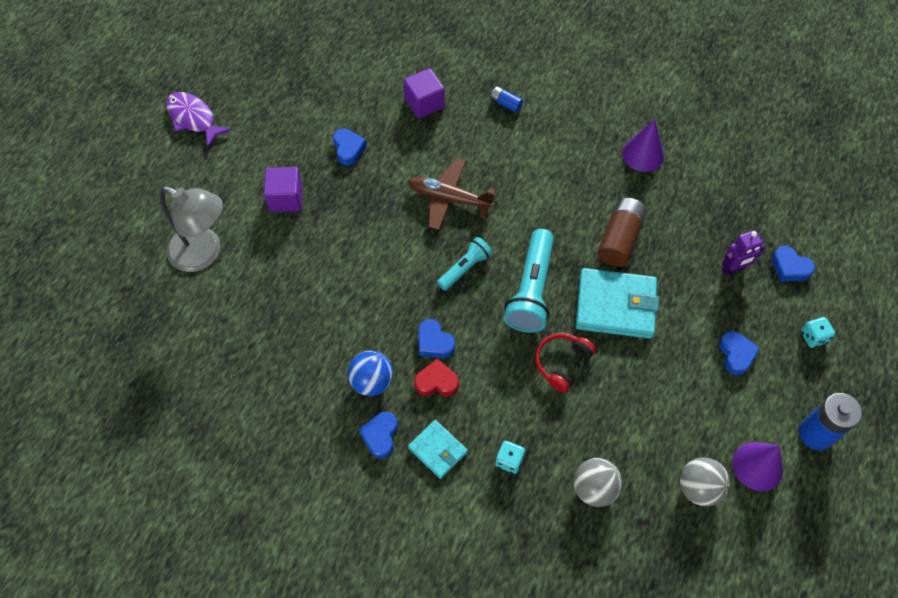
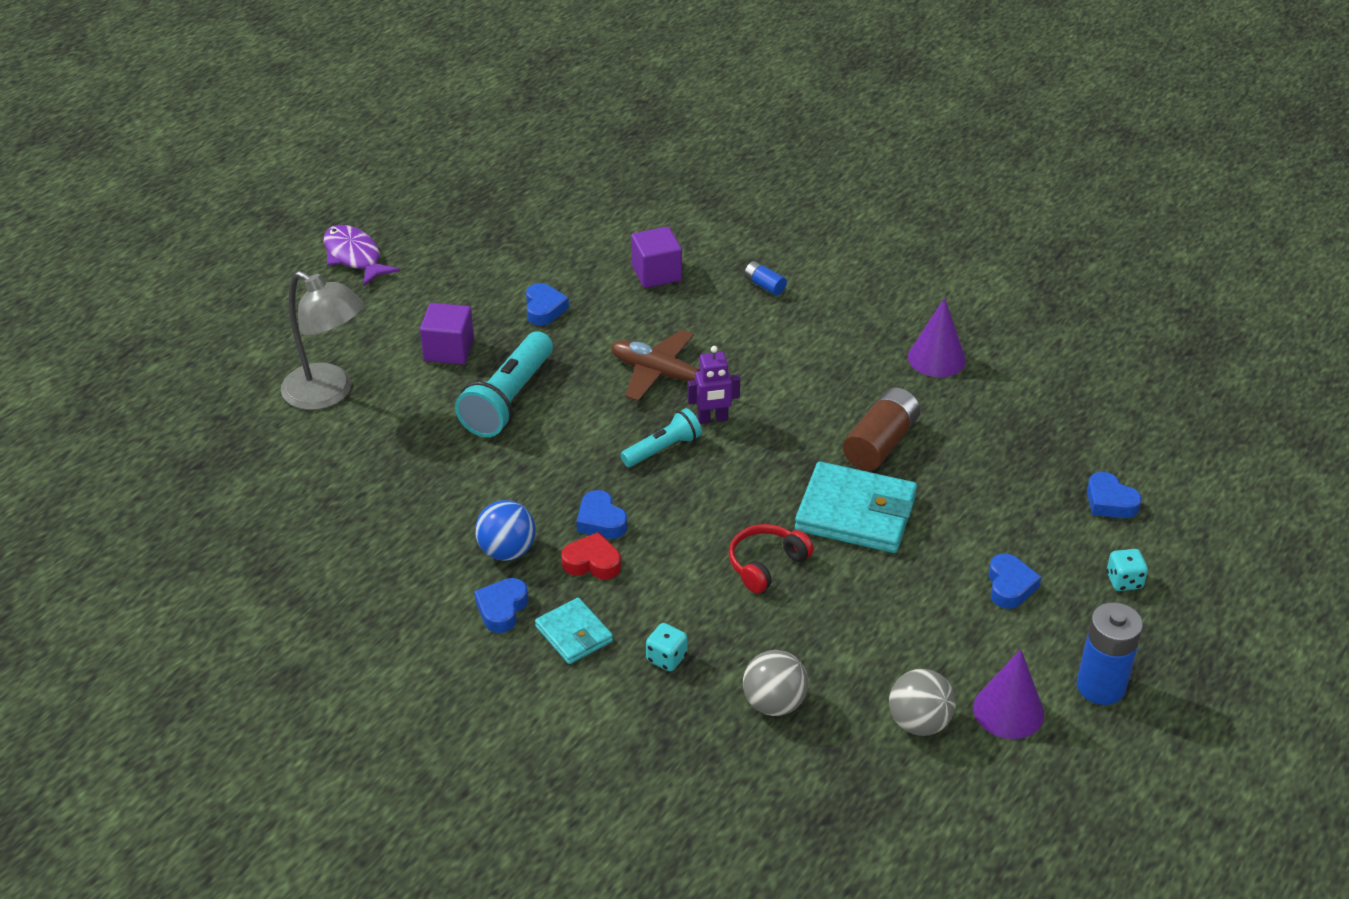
camera: 10 degrees right, 20 degrees down
(531, 290) = (746, 482): turquoise flashlight -> turquoise flashlight (509, 400)
(733, 269) = (1030, 494): purple robot -> purple robot (712, 419)

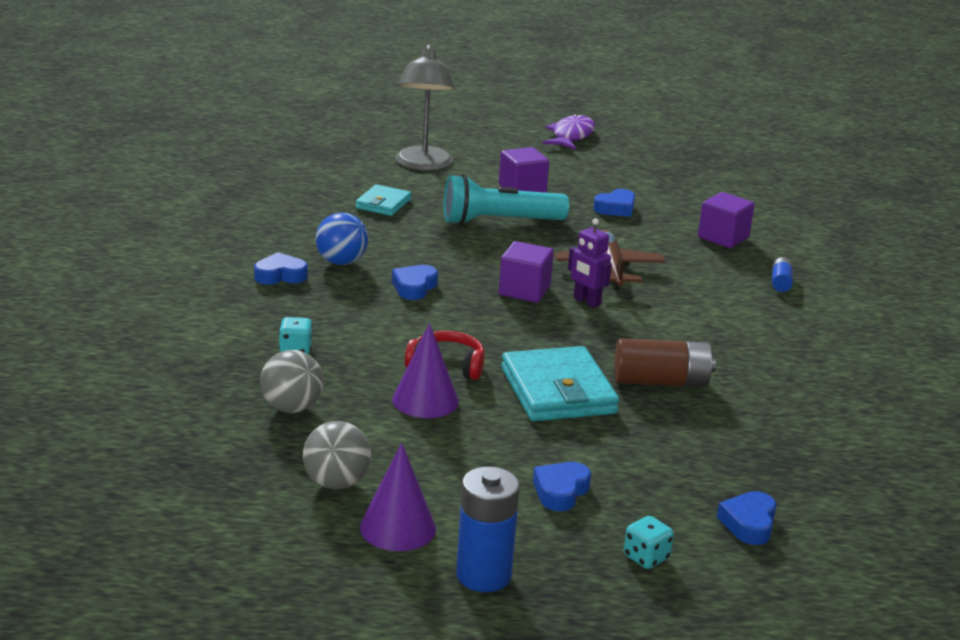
camera: 55 degrees right, 15 degrees down
(574, 634) = (283, 308): turquoise wallet -> turquoise wallet (383, 204)
(592, 562) = (366, 295): red heart -> none
(663, 449) = (524, 290): turquoise flashlight -> purple cube
(936, 358) = (813, 382): purple cone -> purple cone (425, 400)
(1010, 586) = (560, 491): blue heart -> blue heart turned 150 degrees clockwise

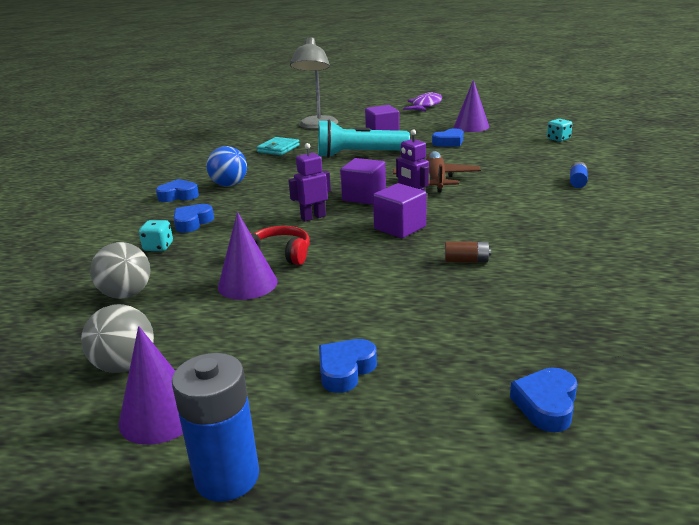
camera: 10 degrees right, 0 degrees up
(414, 287) = (277, 198): blue heart -> blue heart (192, 222)
(470, 317) = (313, 217): none -> purple robot
(558, 391) = (370, 272): turquoise wallet -> none
(642, 182) = (471, 126): none -> purple cone
(646, 557) = (422, 451): turquoise dice -> turquoise dice (558, 139)
(661, 382) = (466, 261): brown battery -> brown battery, size x0.51
(723, 237) = (530, 155): purple cube -> purple cube (400, 227)

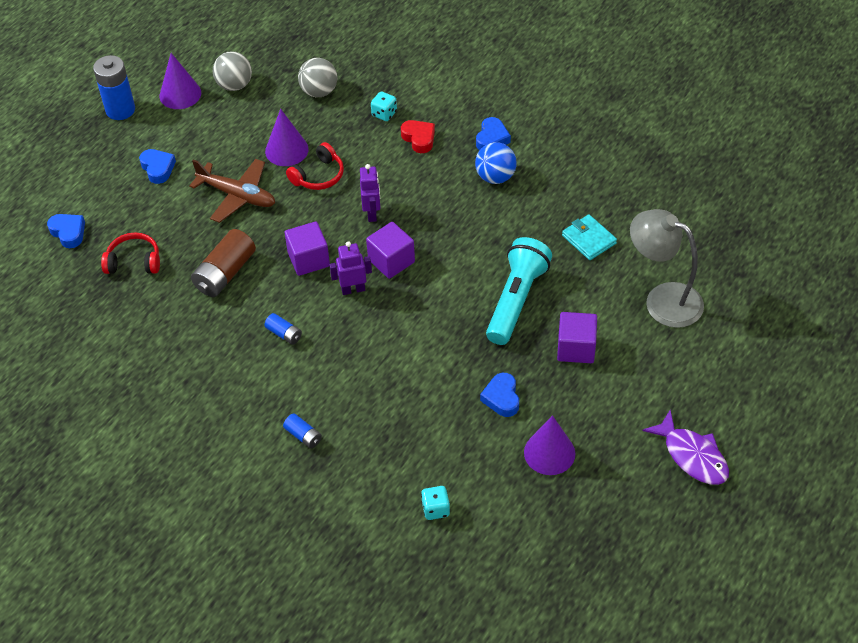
camera: 115 degrees right, 25 degrees up
(192, 222) = (419, 139): blue heart -> red heart
(436, 179) = (394, 331): brown plane -> brown plane (237, 196)
(466, 261) = (225, 273): brown battery -> brown battery, size x1.96
(497, 214) = (284, 334): none -> blue battery
(522, 323) = (134, 261): none -> red headphones

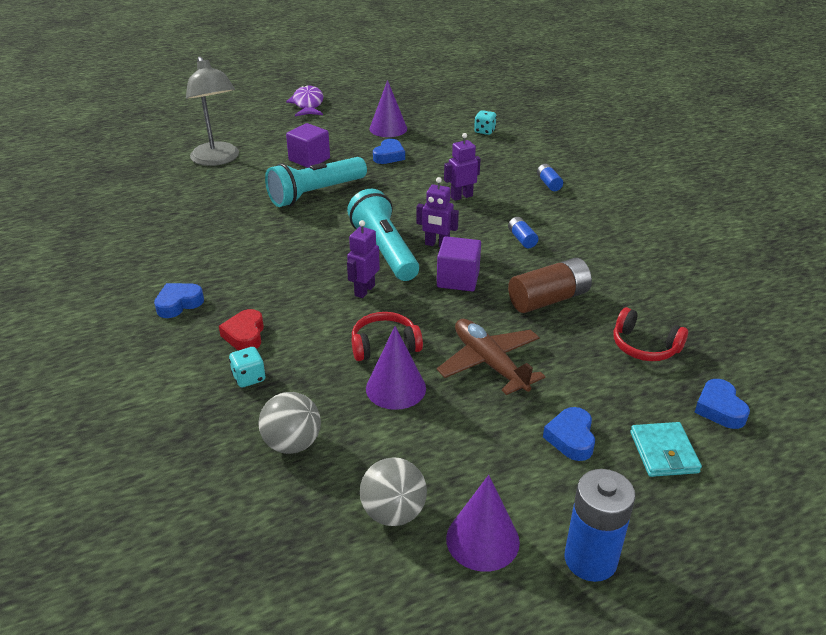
camera: 150 degrees left, 15 degrees down
(377, 367) = (461, 196): none -> purple robot
(391, 261) = (384, 250): purple cube -> turquoise flashlight
(495, 177) = (220, 272): blue ball -> none
(589, 239) = (213, 205): turquoise wallet -> turquoise wallet (663, 452)

